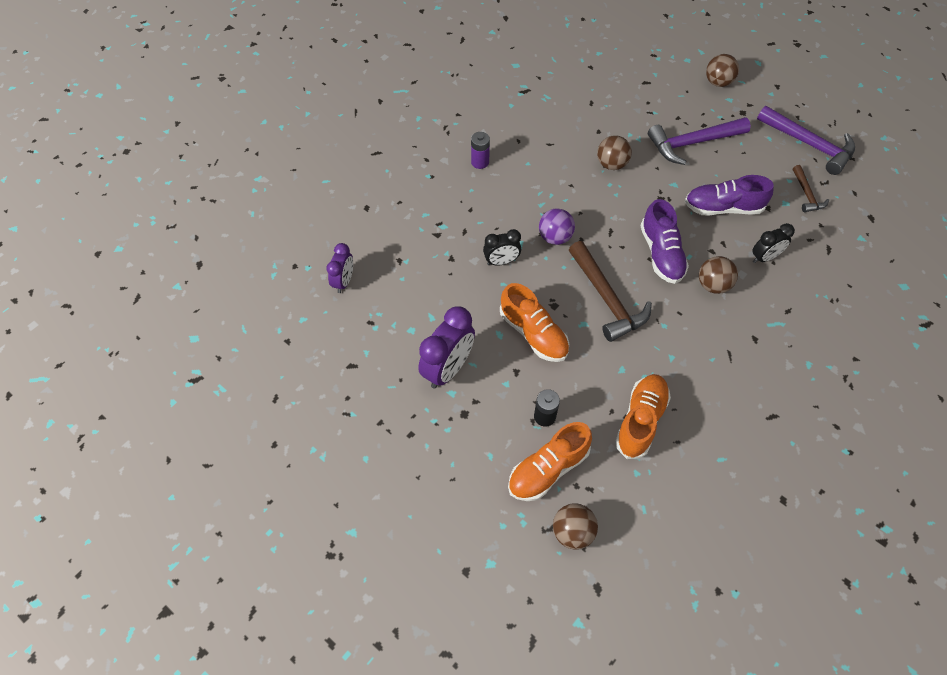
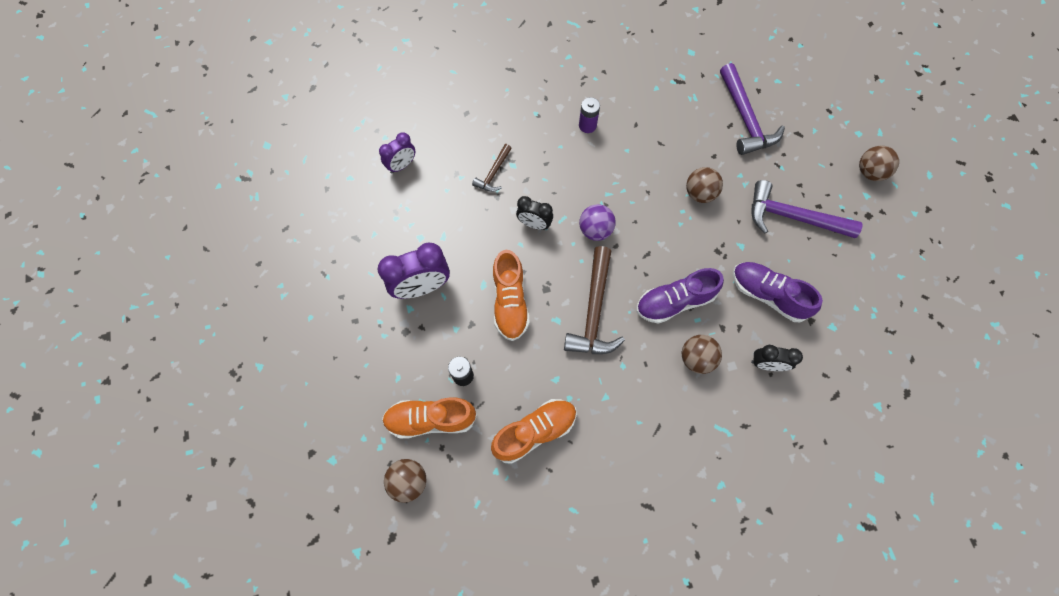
camera: 35 degrees right, 10 degrees up
(661, 254) = (674, 302): purple shoe -> purple shoe turned 45 degrees clockwise
(806, 194) = (861, 331): brown hammer -> brown hammer (493, 173)
(809, 144) = (908, 285): purple hammer -> purple hammer (745, 118)

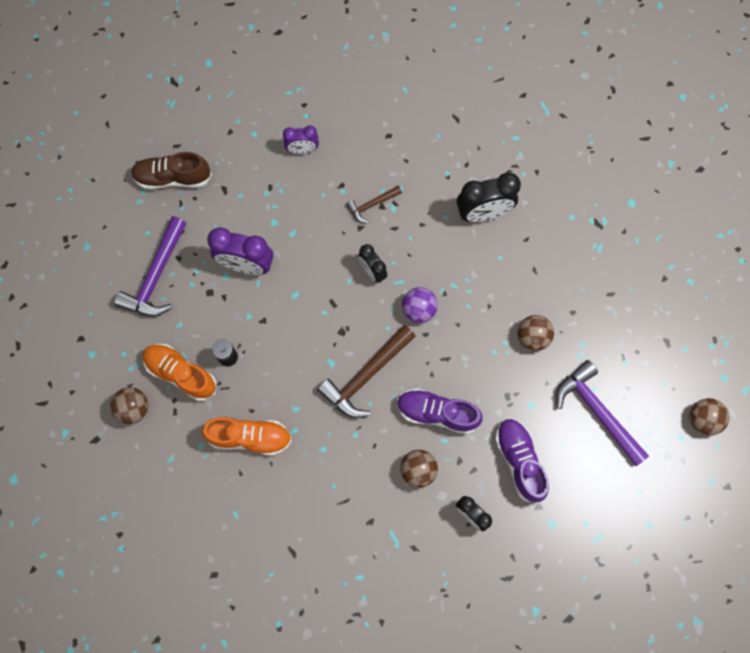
camera: 35 degrees right, 5 degrees up
(301, 256) = (173, 178): none -> brown shoe
(510, 302) = (305, 323): orange shoe -> none
(587, 125) = (483, 213): purple battery -> black clock
(745, 118) = (629, 296): purple hammer -> purple hammer (156, 276)

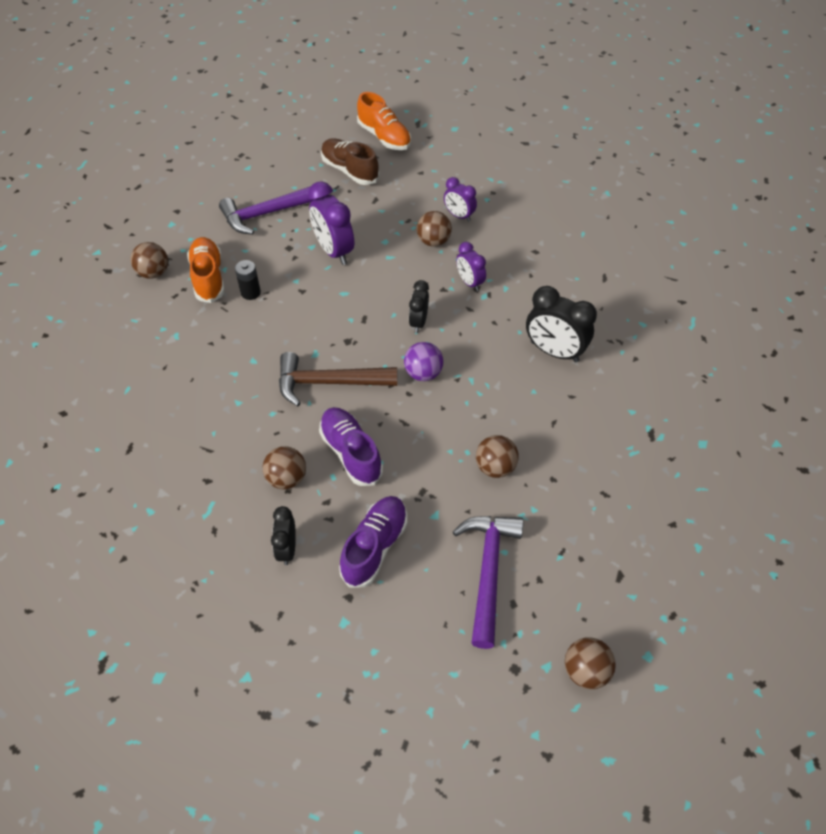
camera: 45 degrees right, 20 degrees down
(250, 437) = (200, 351): orange shoe -> orange shoe (384, 137)
(309, 190) = (433, 241): none -> brown ball
(372, 205) = (469, 282): brown hammer -> purple clock

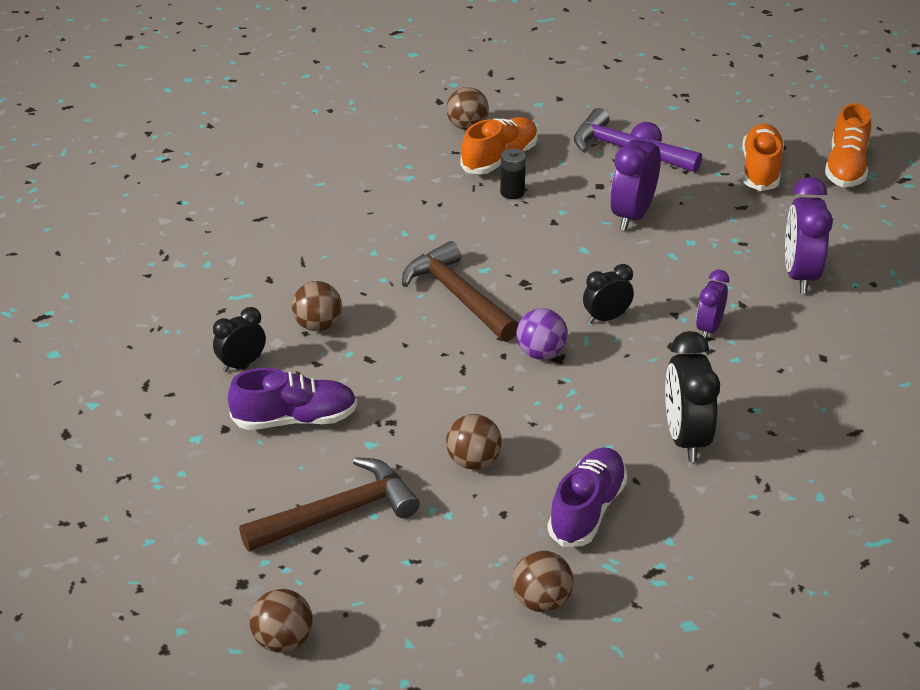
camera: 55 degrees right, 15 degrees down
(349, 171) = (760, 170): brown shoe -> orange shoe
(351, 453) = (388, 351): purple shoe -> purple shoe (587, 510)
(433, 241) = (735, 275): brown ball -> brown ball (541, 601)
(459, 216) = (800, 275): purple clock -> purple clock, size x1.67
(488, 571) = (338, 513): purple hammer -> brown hammer

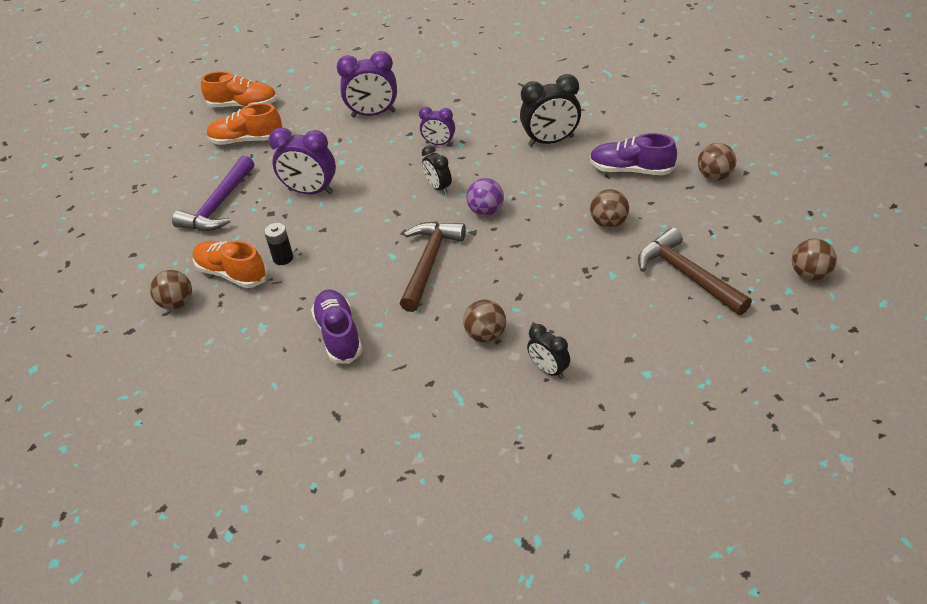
camera: 95 degrees left, 5 degrees up
(295, 419) = (602, 321): purple shoe -> purple shoe (339, 335)
(458, 296) = (429, 263): brown hammer -> brown hammer turned 150 degrees clockwise

